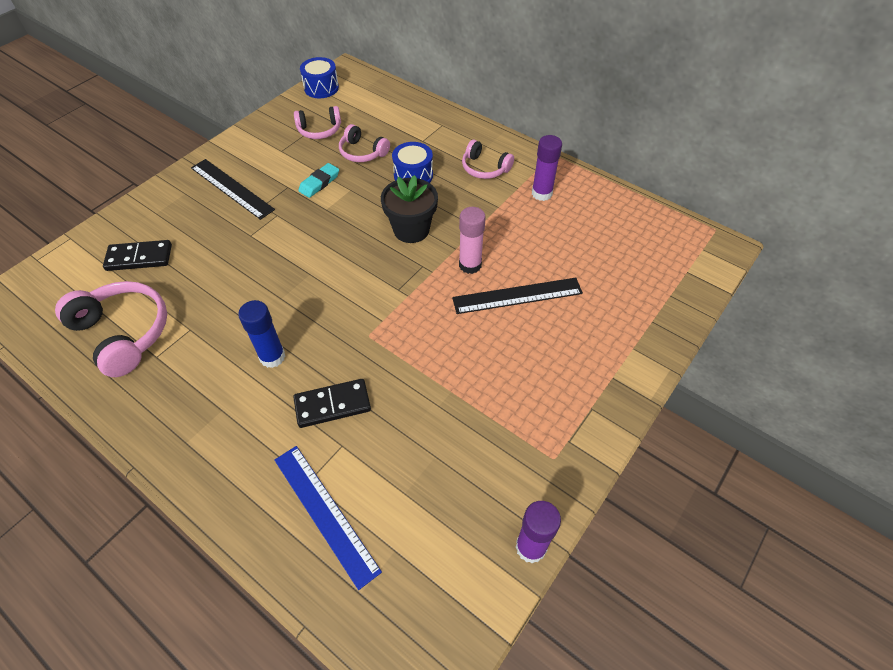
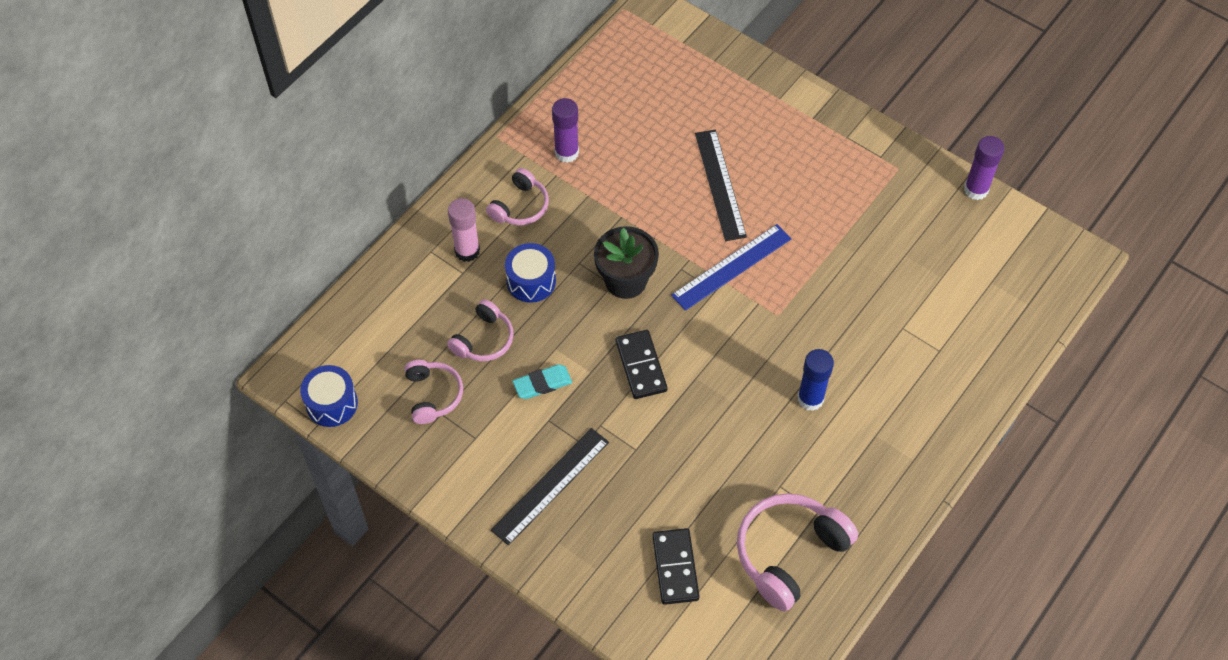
camera: 90 degrees left, 5 degrees up
(319, 183) = (542, 384): turquoise eraser -> turquoise eraser turned 60 degrees counterclockwise
(325, 513) = (967, 334): blue ruler -> blue ruler (731, 266)
(332, 404) = (861, 339): black domino -> black domino (641, 366)
(470, 265) = (679, 224): pink glue stick -> pink glue stick (467, 251)

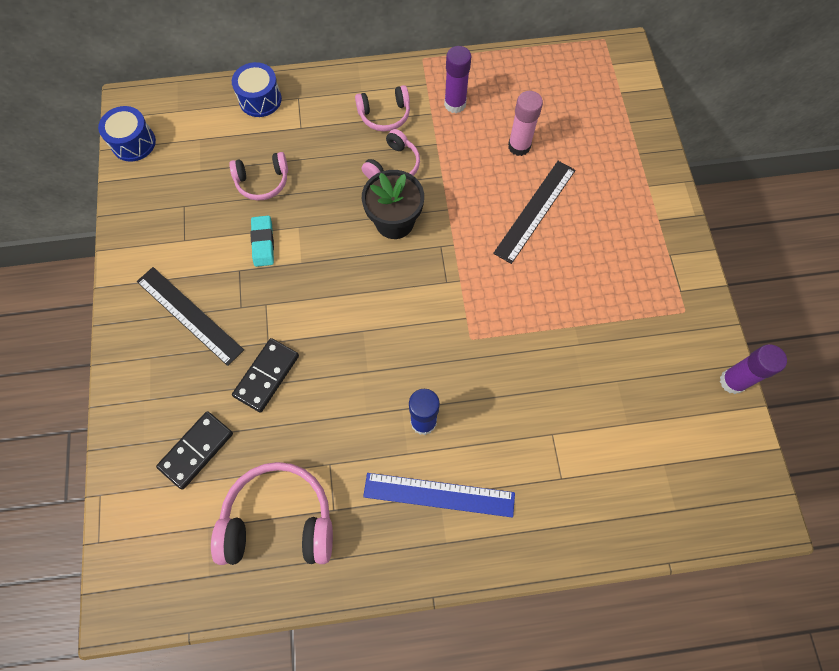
camera: 45 degrees right, 10 degrees up
(433, 395) = (193, 190): pink headphones -> pink headphones (393, 166)
(467, 251) = (319, 116): pink glue stick -> pink glue stick (519, 146)
(531, 281) = (335, 169): blue drum -> blue drum (260, 99)
(542, 384) = (263, 243): turquoise eraser -> turquoise eraser turned 60 degrees clockwise
(551, 486) = (189, 315): black ruler -> black ruler turned 45 degrees clockwise
(641, 366) = (337, 289): black domino -> black domino (266, 376)
(731, 266) = (477, 275): blue ruler -> blue ruler (439, 494)

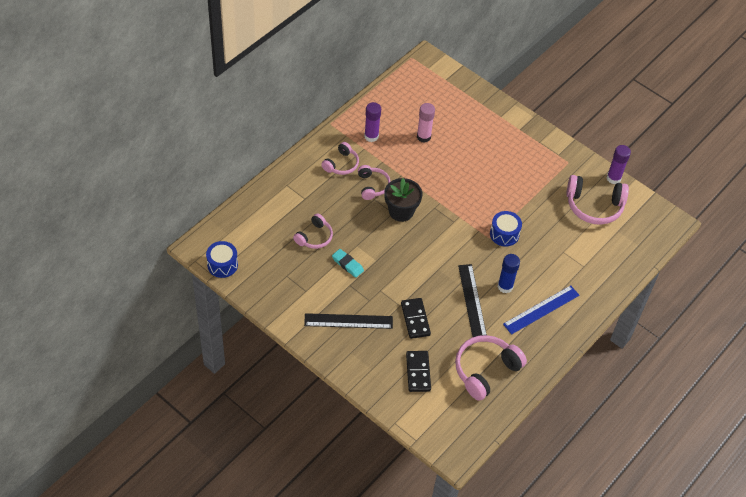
camera: 45 degrees left, 15 degrees down
(260, 99) = (267, 198): blue drum -> blue drum (504, 234)
(535, 211) = (461, 162): black ruler -> black ruler (472, 300)
(663, 401) = (594, 206): none -> pink headphones

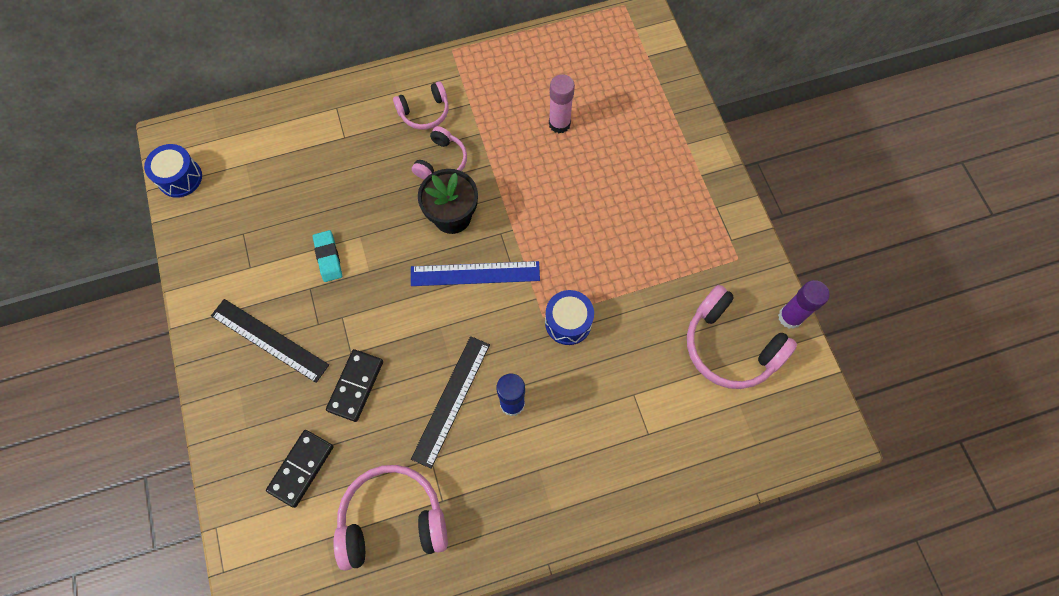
camera: 35 degrees right, 15 degrees up
(314, 237) = (316, 197): pink headphones -> none
(371, 136) = (491, 91): purple glue stick -> none
(541, 309) = (538, 469): blue ruler -> blue ruler (475, 273)

